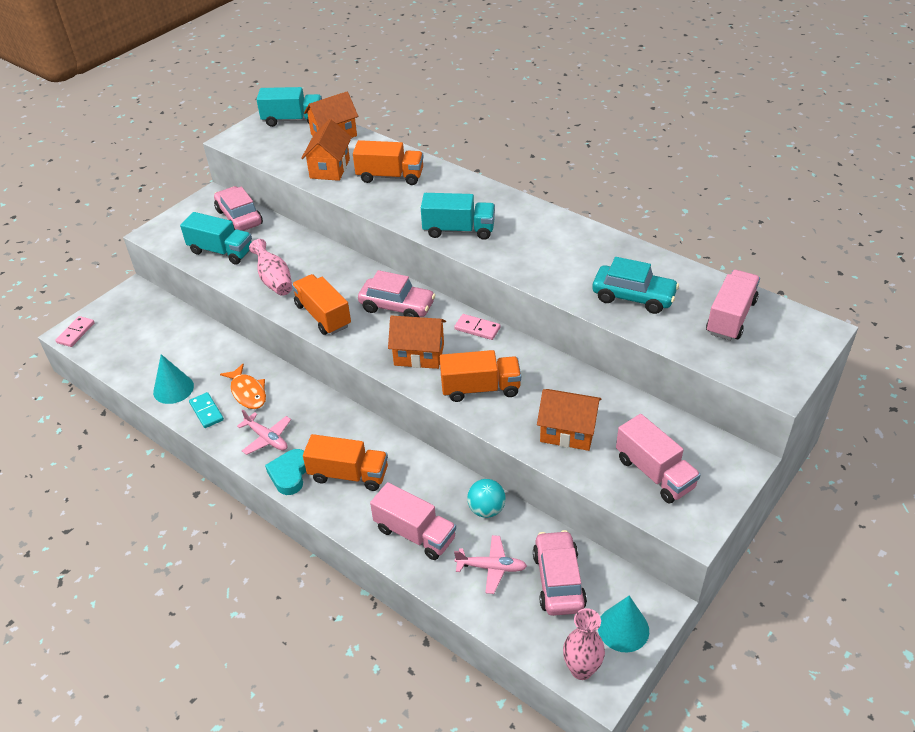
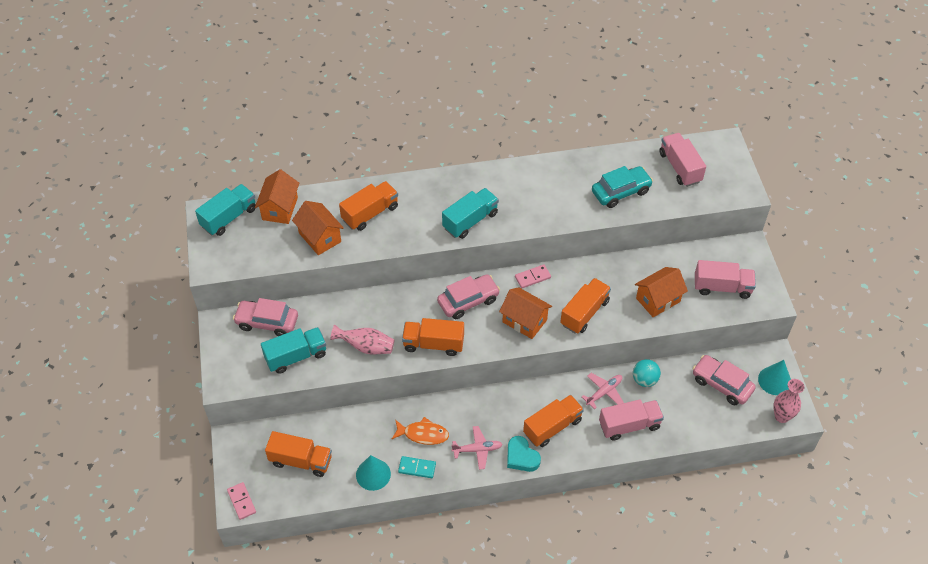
camera: 50 degrees left, 10 degrees up
(147, 339) = (301, 461): none -> orange truck
(419, 354) = (524, 321): orange house -> orange house turned 75 degrees clockwise
(491, 567) = (686, 407): pink plane -> pink plane (604, 392)

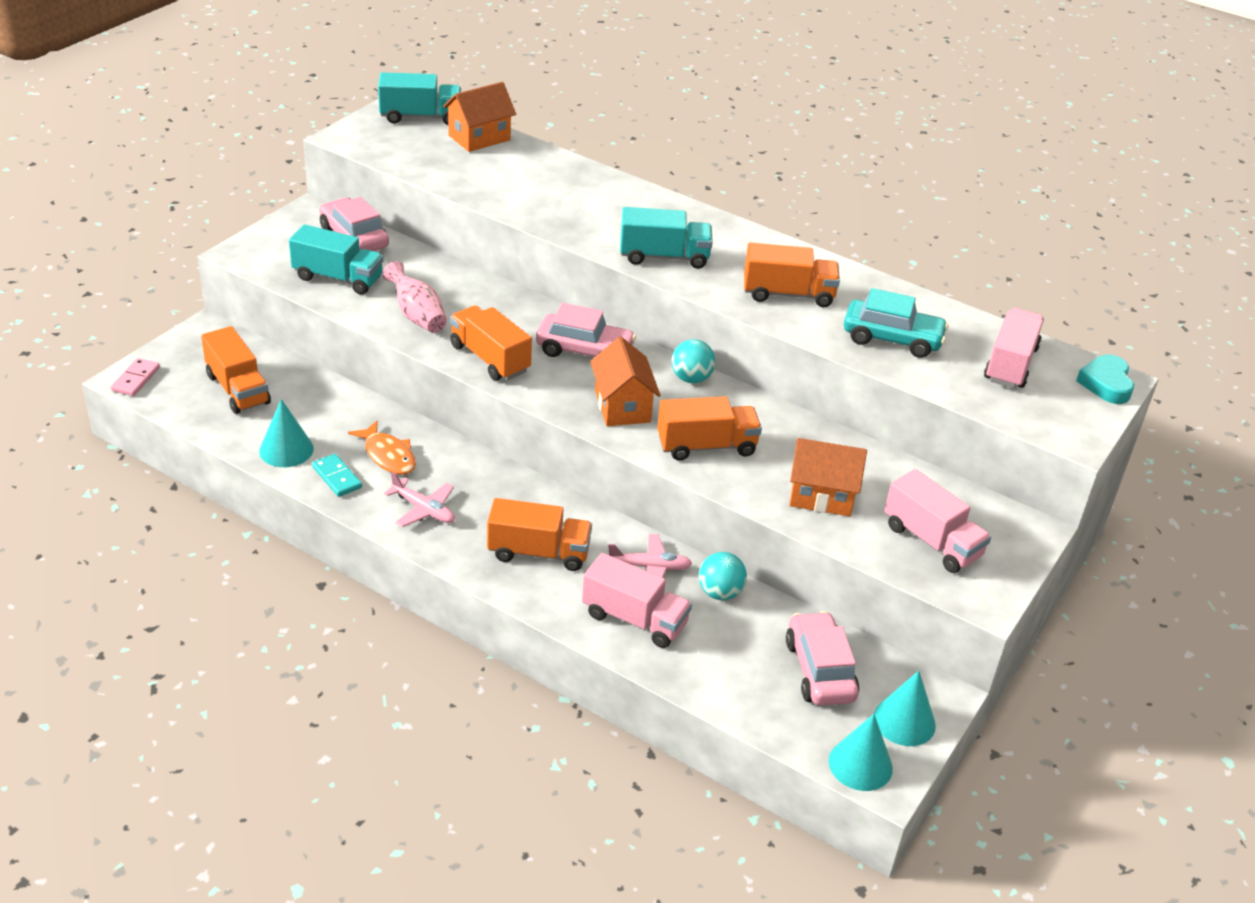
camera: 40 degrees right, 15 degrees down
(320, 237) = (482, 178): orange house -> none
(370, 213) = (564, 191): orange truck -> orange truck (788, 294)
(521, 457) = (461, 552): turquoise heart -> turquoise heart (1106, 384)
(532, 277) = (691, 378): pink domino -> turquoise ball
(781, 416) = (860, 764): pink vase -> turquoise cone

